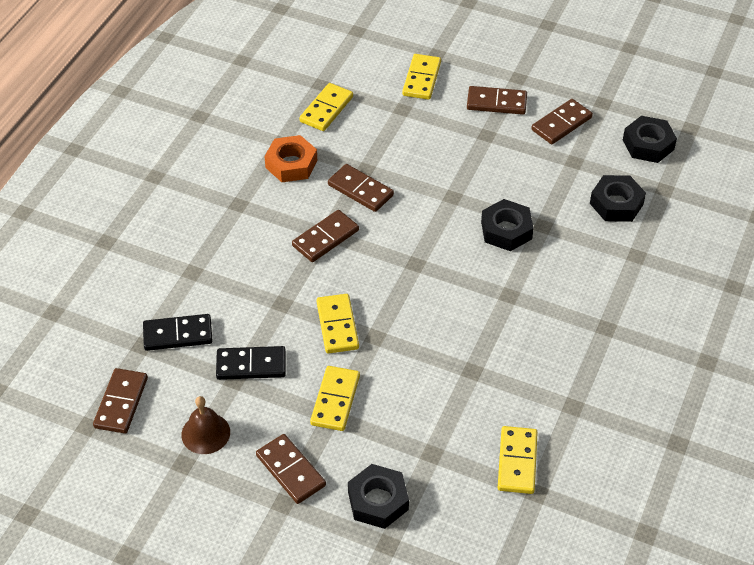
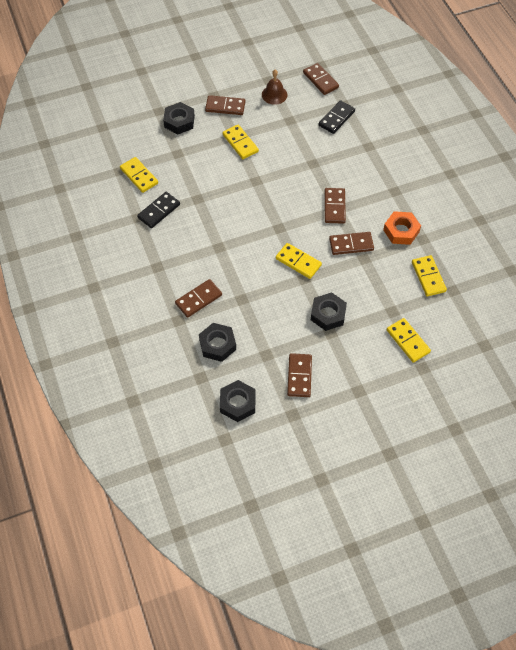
camera: 135 degrees right, 10 degrees up
(251, 365) = (291, 130): black domino -> black domino (159, 211)
(337, 325) = (278, 172): yellow domino -> yellow domino (298, 262)
(496, 103) = (349, 360): brown domino -> brown domino (198, 299)
(506, 230) = (257, 281): black nut -> black nut (328, 314)

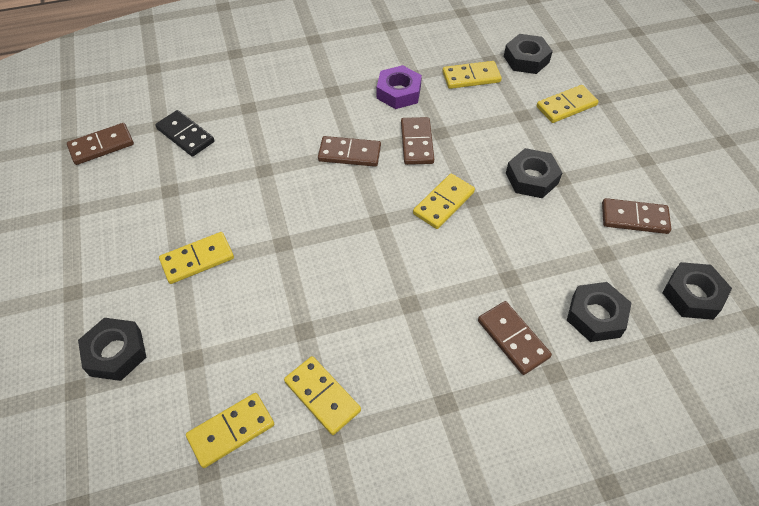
camera: 85 degrees left, 5 degrees down
(159, 211) = (322, 396): black domino -> yellow domino
(225, 107) = (107, 276): brown domino -> none
(274, 94) = (107, 205): brown bell -> none
(401, 231) = (398, 92): orange nut -> purple nut
(459, 315) = (526, 59): none -> black nut

